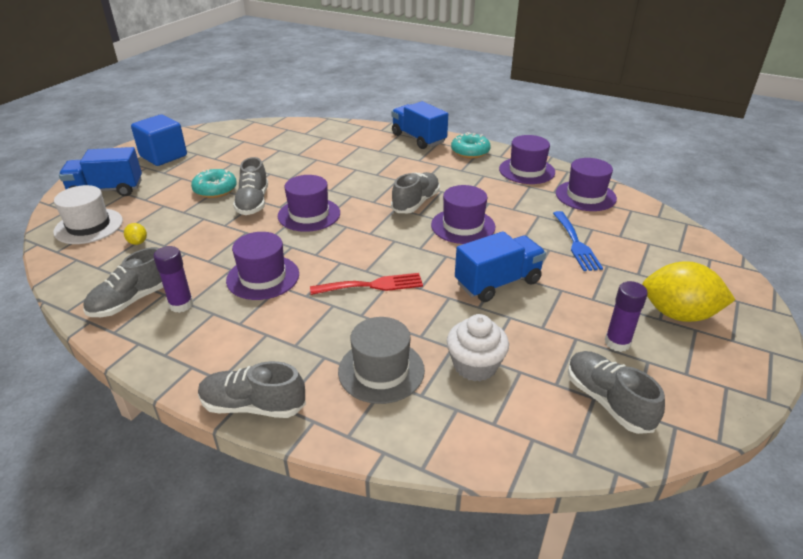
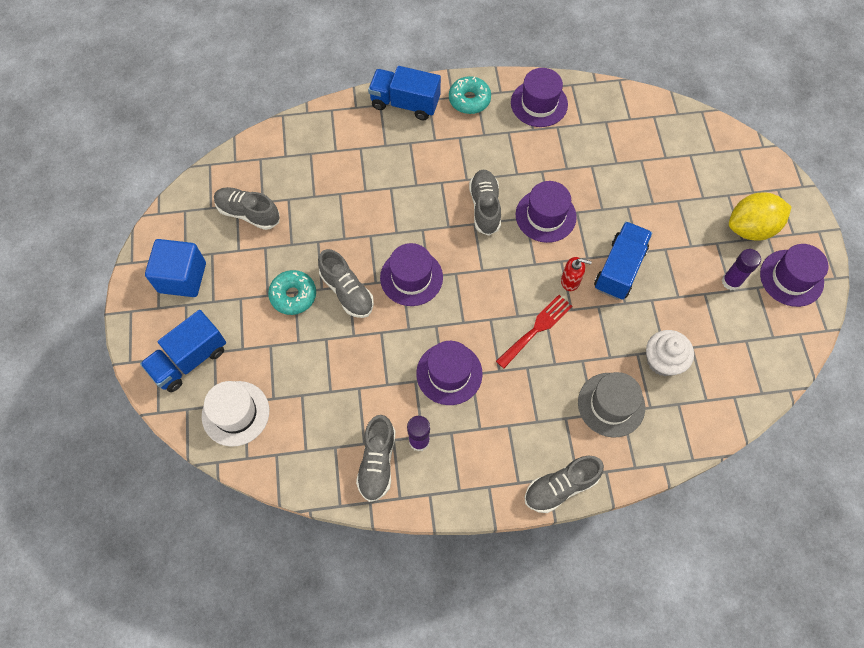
camera: 35 degrees left, 30 degrees up
(138, 242) = (304, 403): yellow lemon -> none
(440, 270) = (570, 281): none -> red soap dispenser
(576, 243) = (642, 187): blue fork -> none
(585, 196) = (609, 115): purple hat -> purple hat (791, 278)
(607, 401) = (755, 338): grey shoe -> grey shoe (248, 213)

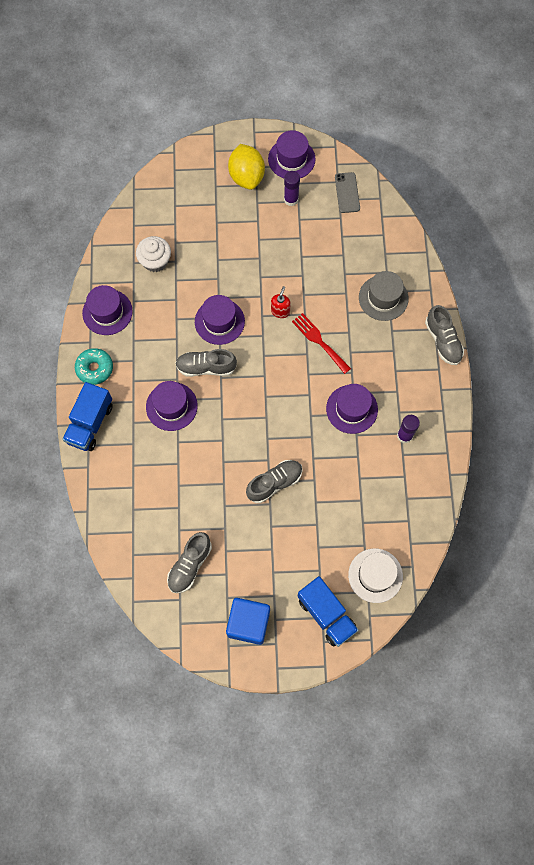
camera: 85 degrees left, 5 degrees up
(293, 295) = (274, 527): turquoise donut -> none
(377, 462) = (420, 467): grey shoe -> none
(411, 277) = (266, 431): purple hat -> purple hat (171, 406)
(619, 269) = (273, 274): blue truck -> none
(663, 360) = (351, 257): white cupcake -> white cupcake (155, 261)
(759, 350) = (347, 193): none -> grey phone

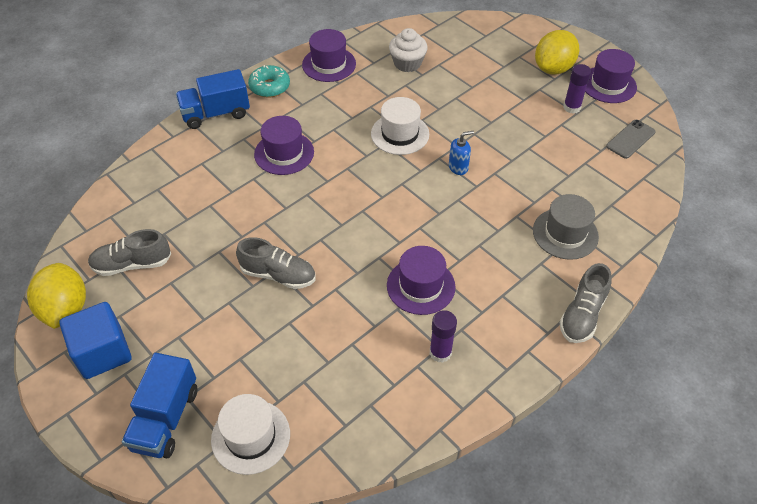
camera: 50 degrees right, 20 degrees down
(194, 627) = (65, 309): none -> yellow lemon
(206, 367) = (346, 152): grey shoe -> none
(219, 321) = (400, 134): purple hat -> white hat
(280, 311) = (458, 167): red soap dispenser -> blue soap dispenser
(319, 341) = (462, 214): red fork -> none

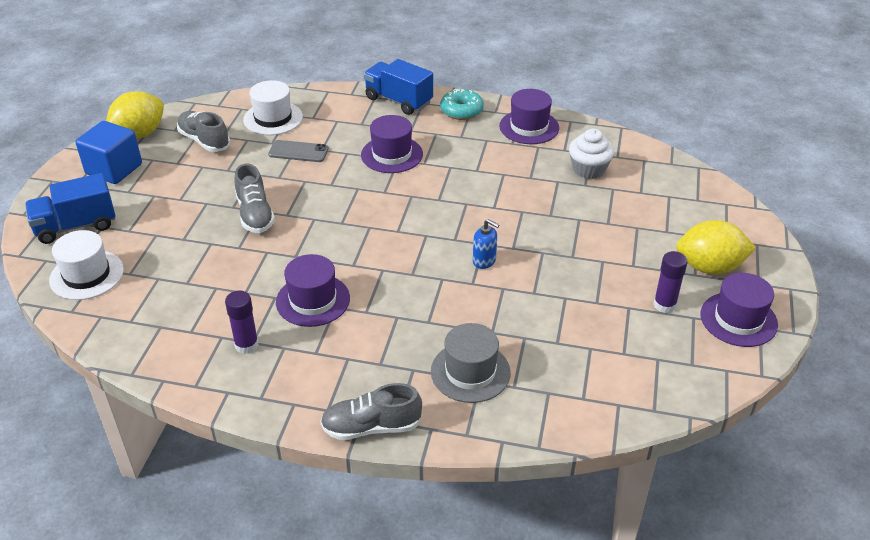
camera: 55 degrees right, 10 degrees down
(400, 134) = (487, 206): white hat -> white hat (273, 118)
(630, 139) = (669, 371): grey phone -> grey phone (298, 151)

